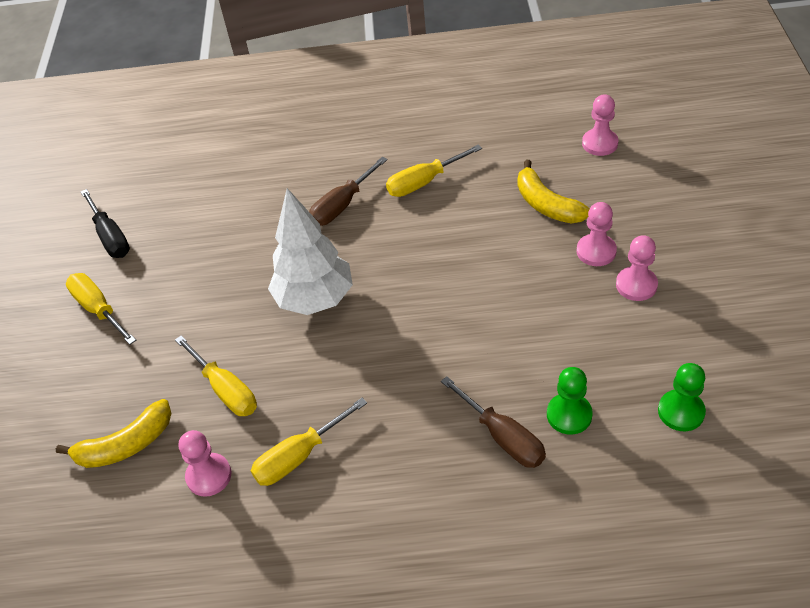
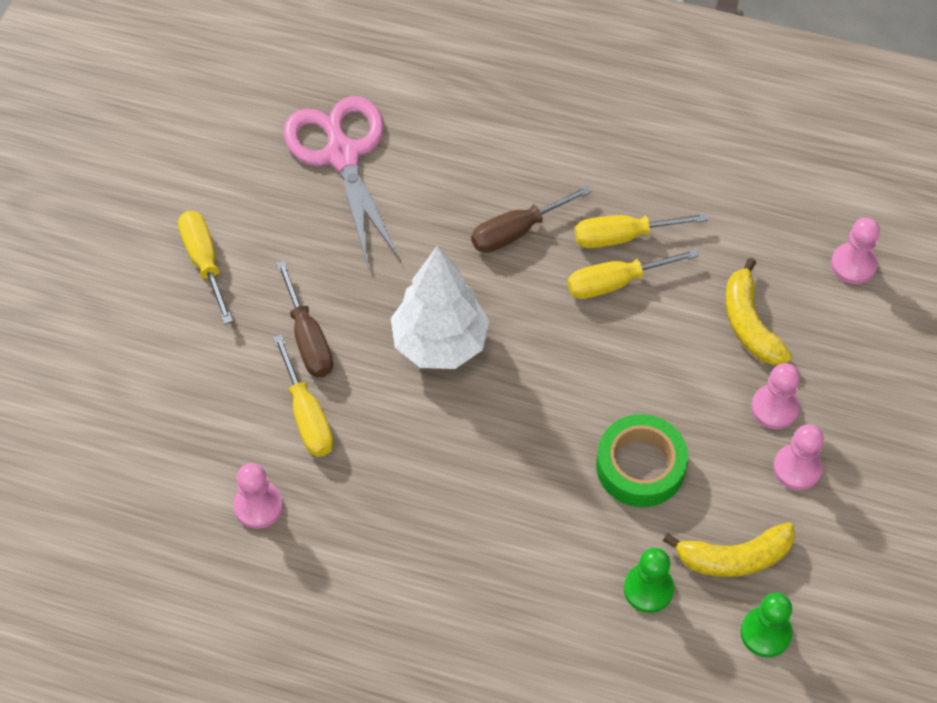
camera: 15 degrees right, 10 degrees up
(110, 237) = (244, 170): black screwdriver -> none
(126, 445) = (186, 438): yellow banana -> yellow banana (734, 557)
(186, 202) = (342, 155): none -> pink scissors
(299, 456) = (356, 521): yellow screwdriver -> yellow screwdriver (616, 282)
(503, 437) = (569, 585): brown screwdriver -> brown screwdriver (308, 338)
(515, 327) = (640, 466): none -> green tape

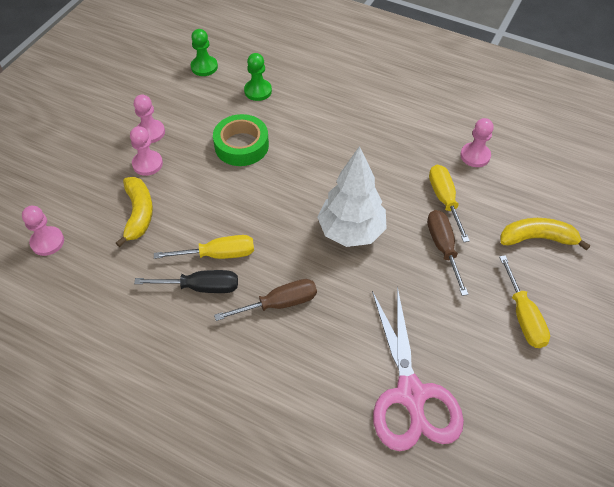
camera: 170 degrees left, 5 degrees down
(623, 236) = (201, 287): yellow screwdriver -> black screwdriver
(734, 557) = (206, 98): yellow banana -> yellow banana (537, 238)

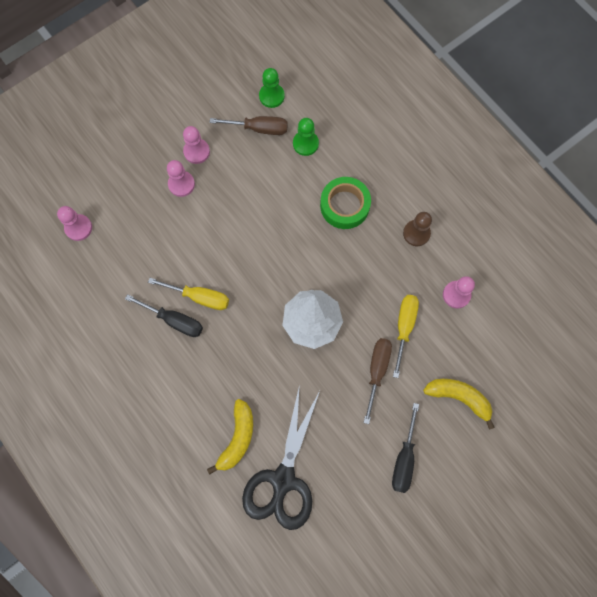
camera: 25 degrees right, 20 degrees up
(138, 214) = (155, 231): yellow banana -> yellow banana (237, 438)
(241, 145) = (265, 198): green tape -> green tape (344, 206)
(279, 304) = (225, 361): brown screwdriver -> brown screwdriver (259, 129)
(405, 122) = (416, 233): none -> brown pawn
(410, 394) = (283, 479): pink scissors -> black scissors
(523, 316) = (404, 458): yellow screwdriver -> black screwdriver

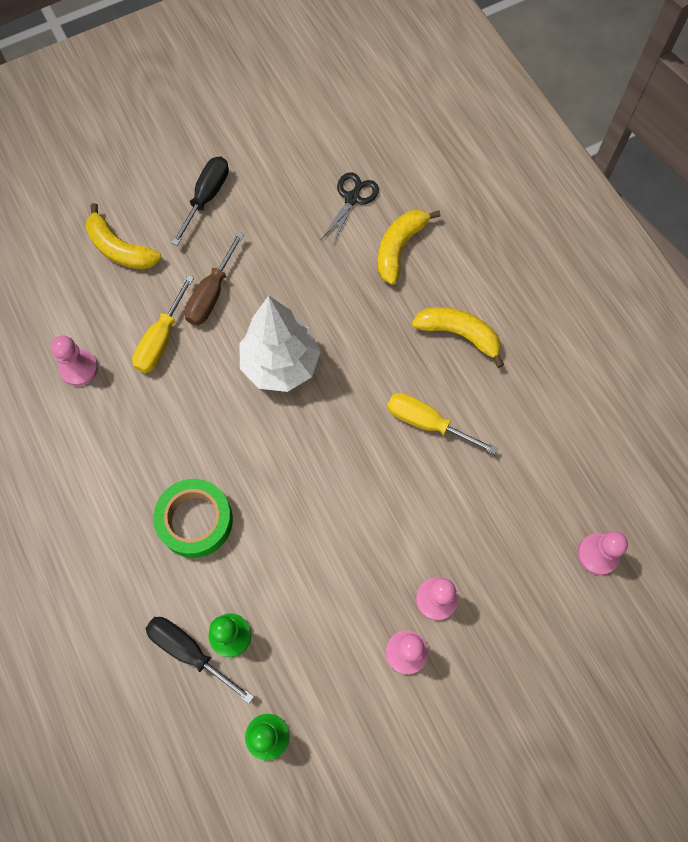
camera: 170 degrees left, 5 degrees down
(174, 320) = (465, 398): black screwdriver -> black screwdriver (189, 652)
(183, 370) = (459, 334): none -> yellow banana
(259, 129) = (300, 677): brown screwdriver -> none
(283, 479) = (352, 198): black scissors -> black scissors, size x0.52
(416, 233) = (104, 461): brown pawn -> none

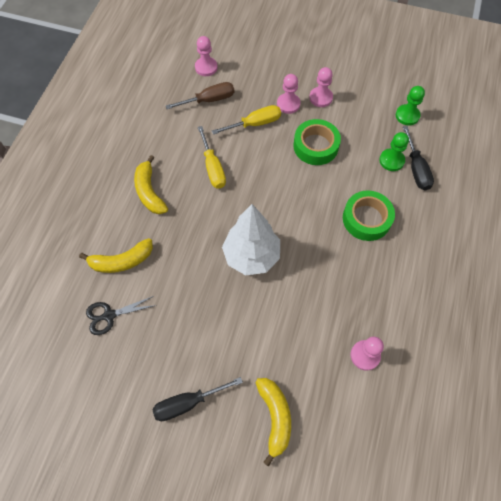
camera: 135 degrees left, 5 degrees down
(161, 339) = (302, 329): yellow screwdriver -> yellow screwdriver (255, 124)
(211, 294) = (248, 331): brown screwdriver -> brown screwdriver (209, 100)
(341, 566) = (316, 146): none -> green tape

